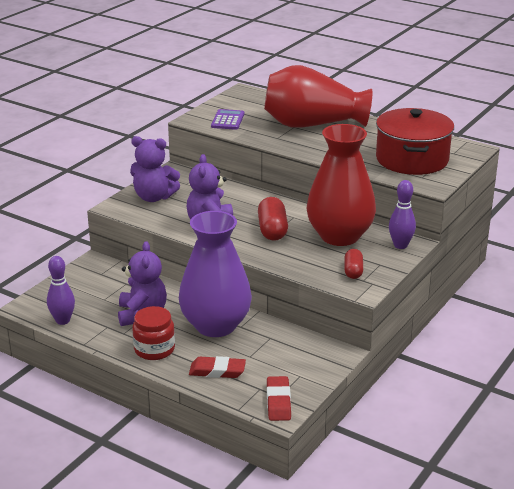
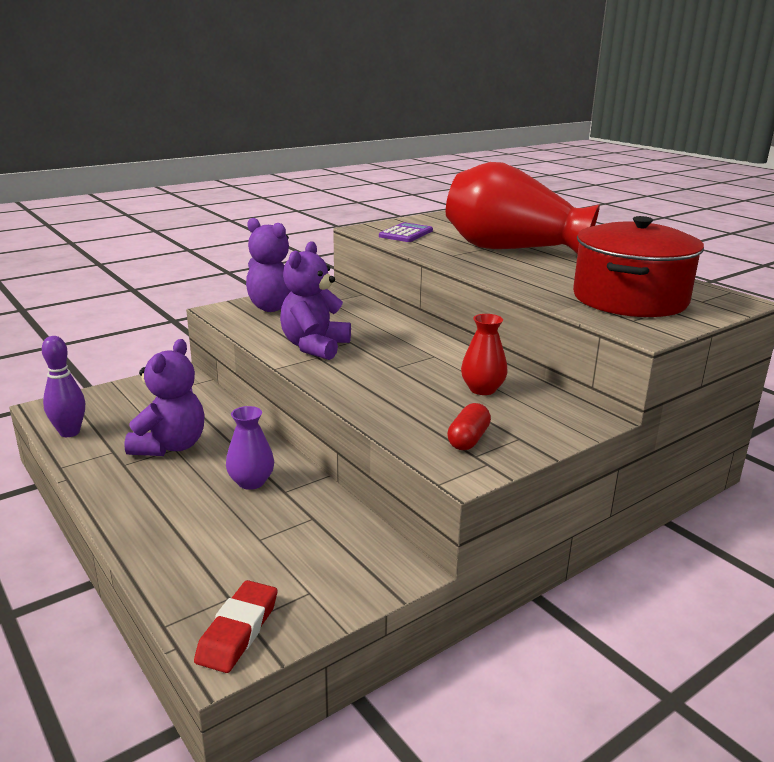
camera: 20 degrees right, 5 degrees down
(154, 349) = (138, 496): red jar -> none
(215, 325) = (251, 482): purple vase -> purple vase, size x0.43
(217, 371) = (192, 550): red eraser -> none
(272, 230) = (391, 366): red capsule -> none
(339, 236) = (482, 389): red vase -> red vase, size x0.43
(400, 245) = (570, 418): purple bowling pin -> none

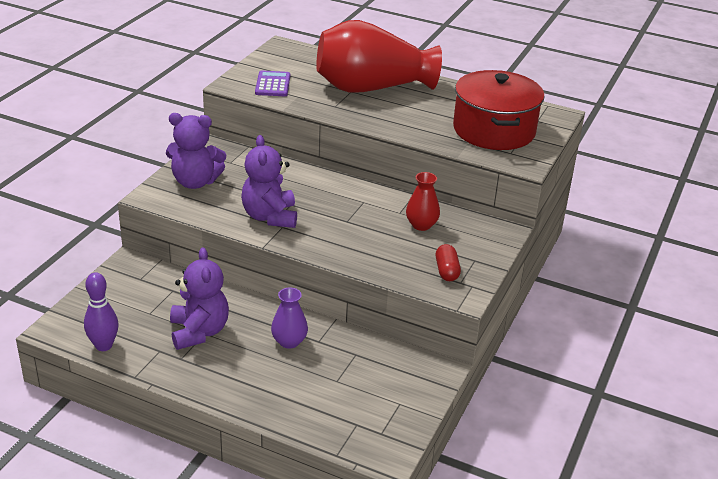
camera: 30 degrees left, 10 degrees up
(238, 631) = (382, 441): red eraser -> none

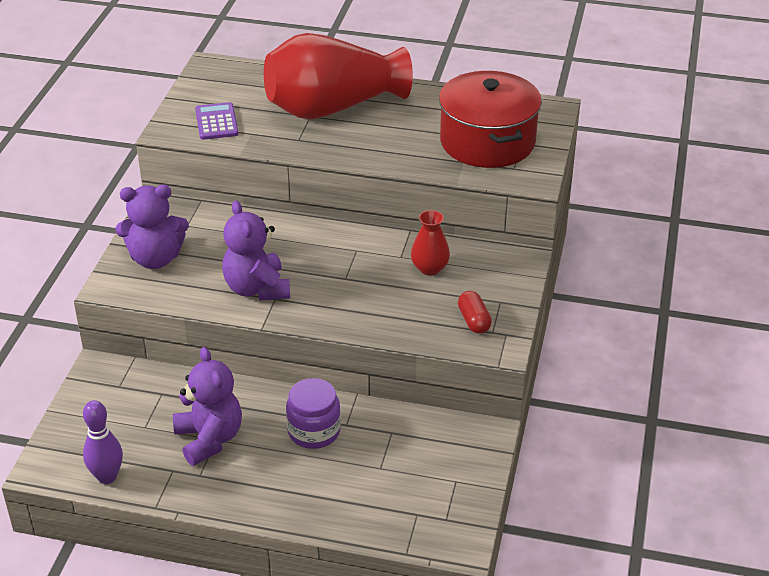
camera: 10 degrees left, 5 degrees up
(289, 341) = (314, 431): purple vase -> purple jar

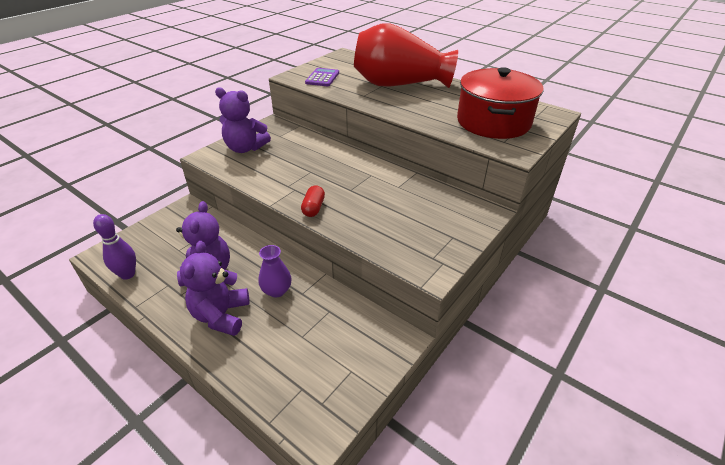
camera: 25 degrees right, 0 degrees up
(257, 289) = (288, 180): purple teddy bear -> purple teddy bear (221, 315)
(314, 431) = (276, 290): purple jar -> purple vase
(429, 268) = (413, 199): red vase -> none
(473, 321) = (423, 245): red capsule -> red capsule (313, 208)

